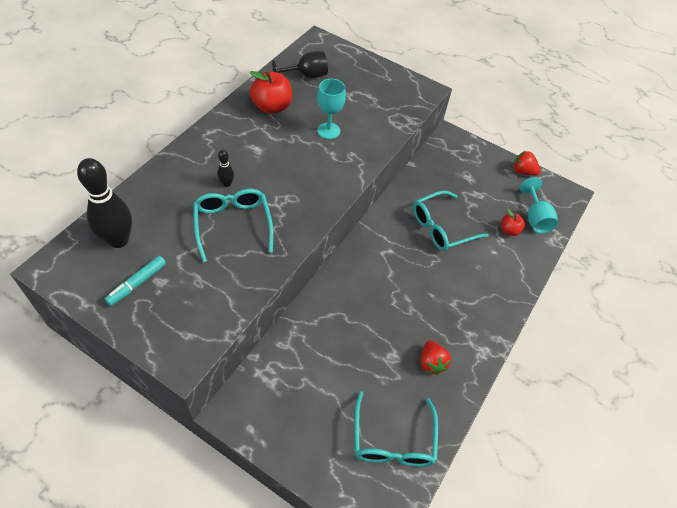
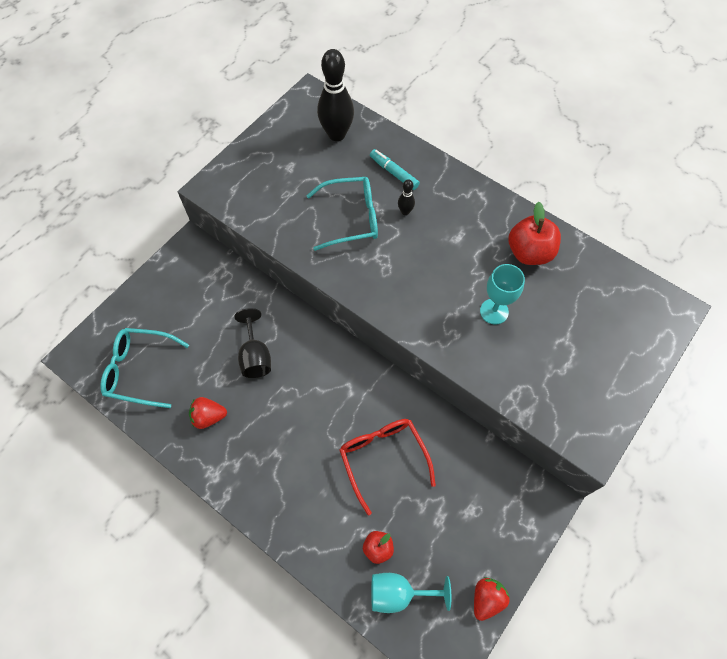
camera: 100 degrees right, 10 degrees up
(137, 283) = (289, 152): turquoise marker -> turquoise marker (394, 173)
(306, 76) = (594, 291): black goblet -> black goblet (255, 356)
(441, 228) = (383, 458): turquoise glasses -> red glasses

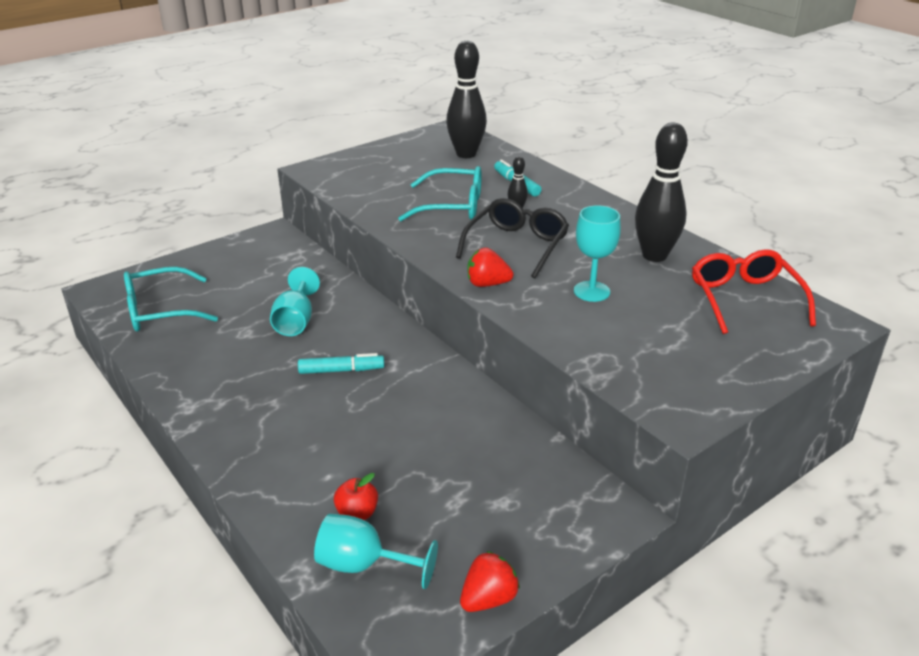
camera: 15 degrees right, 30 degrees down
(139, 370) = (160, 311): turquoise glasses -> turquoise glasses turned 45 degrees counterclockwise
(209, 417) = (213, 358): red strawberry -> red strawberry (487, 284)
(255, 356) = (296, 321): black goblet -> turquoise goblet
(313, 405) = (341, 370): none -> turquoise marker
(383, 458) = (406, 430): red glasses -> red glasses (744, 299)
(420, 263) = (517, 245): none -> black glasses
(529, 252) = (654, 255): red apple -> black bowling pin

